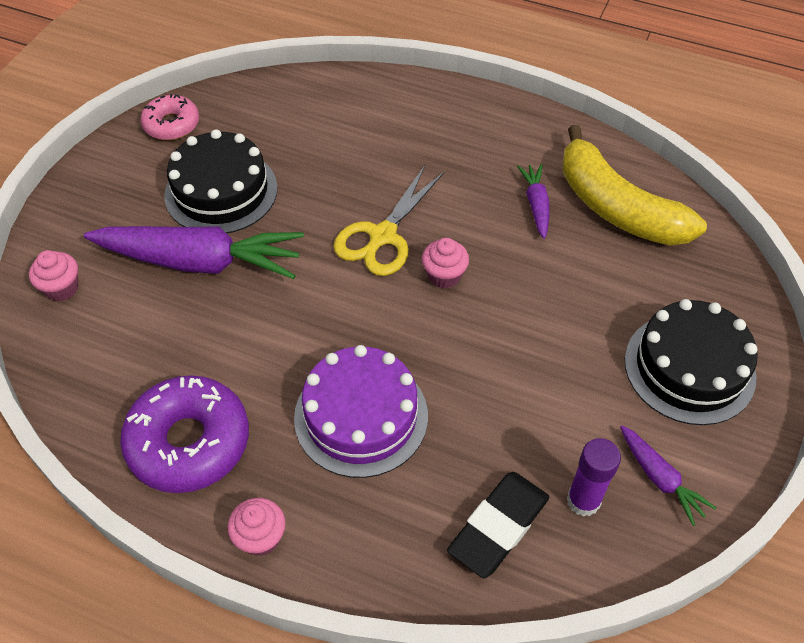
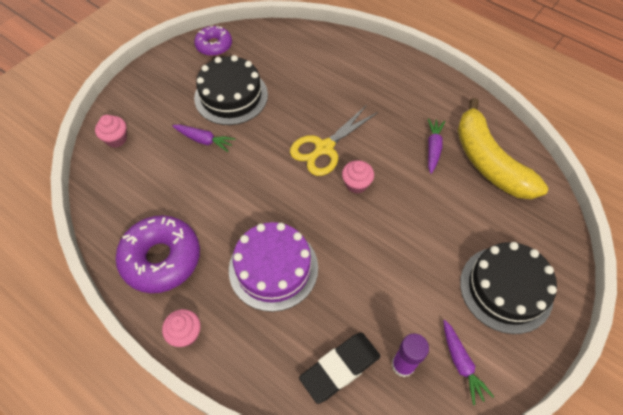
camera: 15 degrees right, 5 degrees up
(171, 124) = (214, 45): pink donut -> purple donut
(200, 262) = (204, 140): purple carrot -> purple carrot, size x0.47

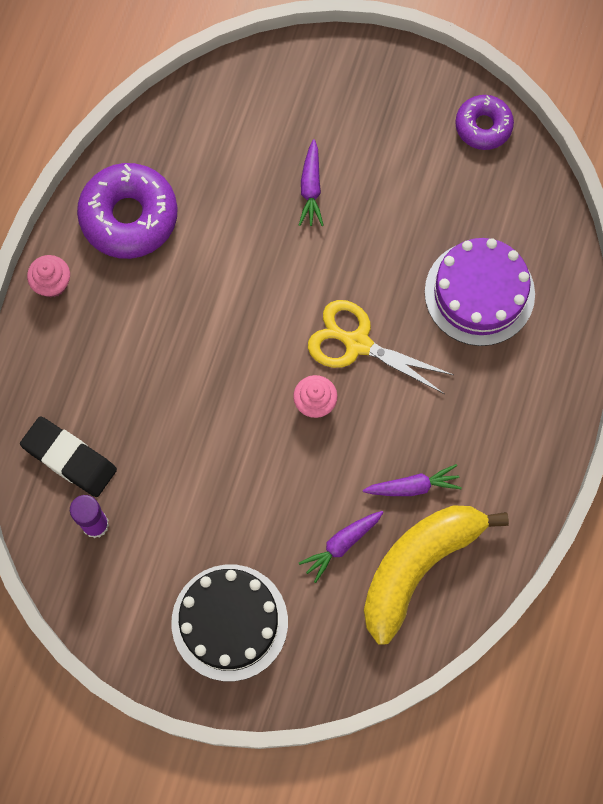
camera: 70 degrees right, 15 degrees up
(116, 139) = (271, 82): pink cupcake -> none
(231, 96) = (398, 189): black cake -> none
(273, 268) = (161, 345): purple cake -> purple cake (479, 293)
(461, 363) = (118, 587): purple carrot -> purple carrot (341, 544)

